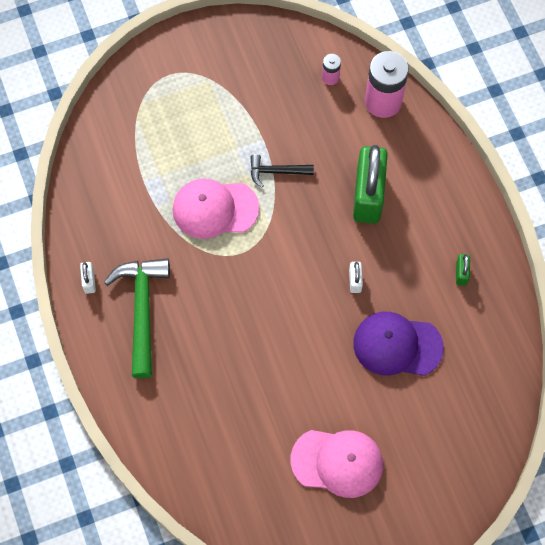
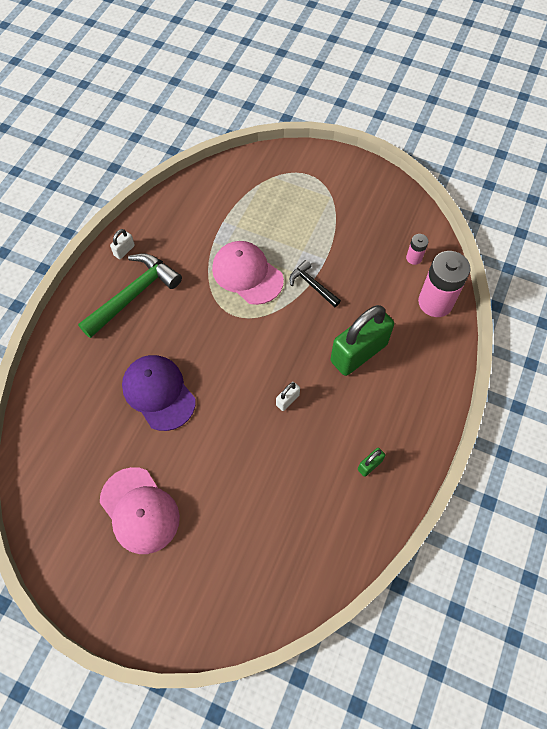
camera: 45 degrees right, 5 degrees down
(397, 345) = (269, 471): purple cap -> purple cap (158, 393)

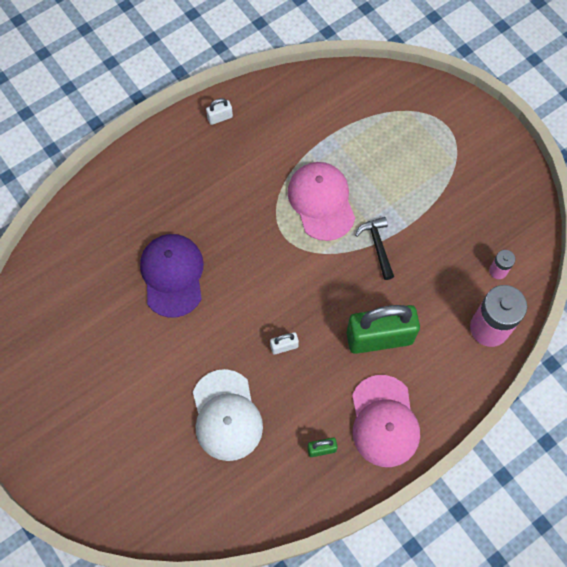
camera: 30 degrees right, 5 degrees up
(134, 294) = (204, 167): green hammer -> none
(139, 510) = (96, 373): pink cap -> pink cap (384, 421)
(275, 482) = (226, 415): none -> white cap

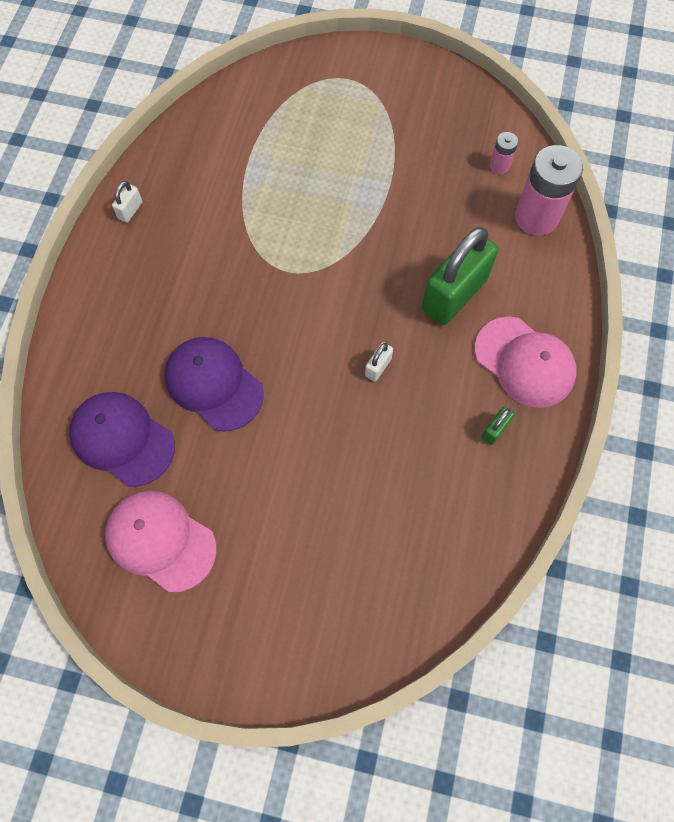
camera: 40 degrees left, 0 degrees up
(90, 267) = (122, 439): none -> purple cap
(226, 415) = (382, 470): white cap -> none
(321, 201) = (295, 217): pink cap -> pink cap (160, 540)
(377, 245) = (380, 219): black hammer -> none

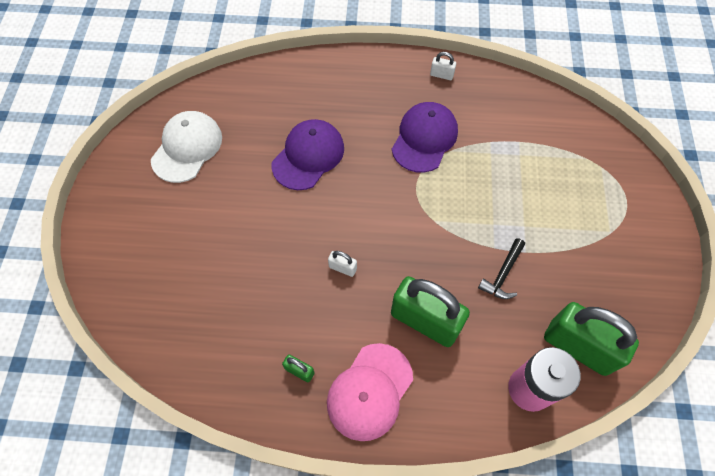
camera: 80 degrees right, 5 degrees down
(122, 439) = (258, 110): purple cap -> purple cap (424, 138)
(160, 540) = (187, 148): pink cap -> white cap
(413, 210) = (502, 274): none -> black hammer
(499, 166) = (578, 347): pink battery -> green padlock

